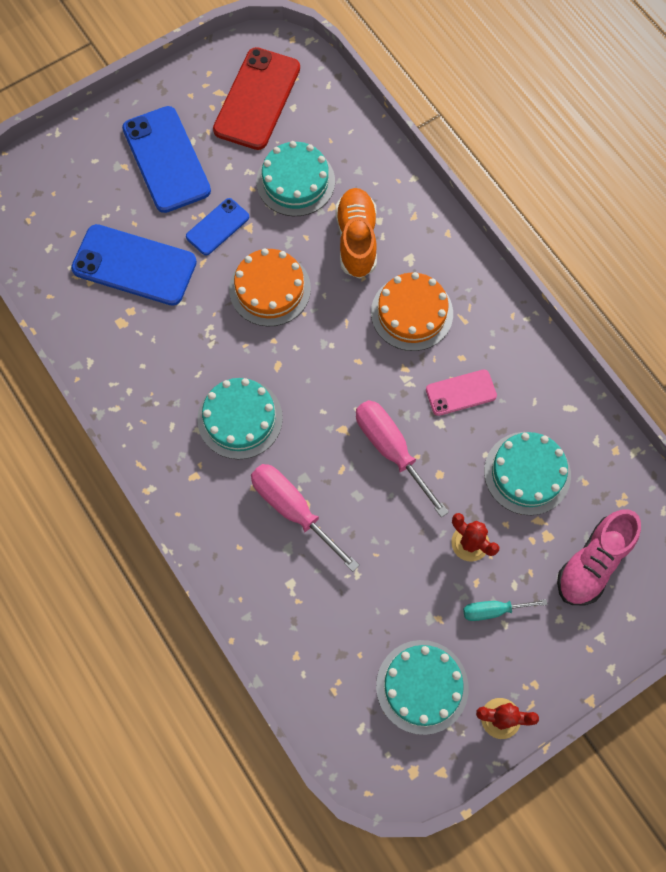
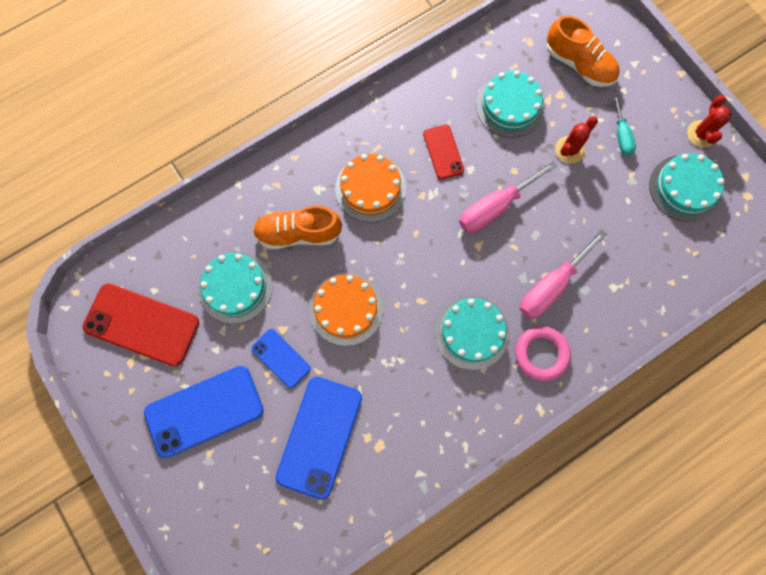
camera: 90 degrees left, 5 degrees up
(212, 494) = (541, 354): none -> pink ring
(461, 393) = (443, 152): pink phone -> red phone
(593, 563) = (579, 64): pink shoe -> orange shoe

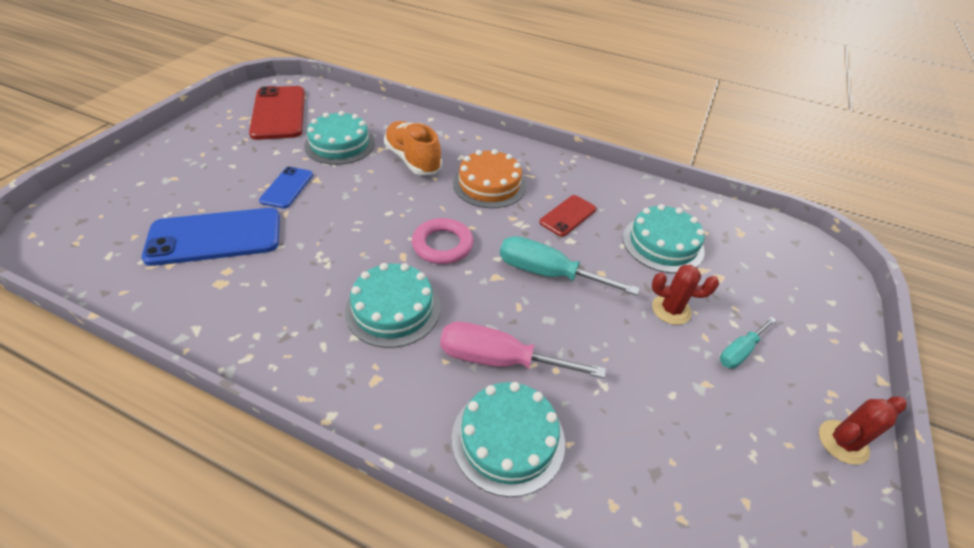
camera: 55 degrees right, 30 degrees down
(204, 411) = (214, 163): blue phone -> none
(346, 309) = (360, 209): orange cake -> none
(494, 207) = (548, 273): pink screwdriver -> turquoise screwdriver
(541, 354) = (406, 386): pink ring -> pink ring (442, 245)
(579, 64) = (767, 279): orange shoe -> none
(684, 188) = (754, 456): turquoise cake -> turquoise cake (508, 439)

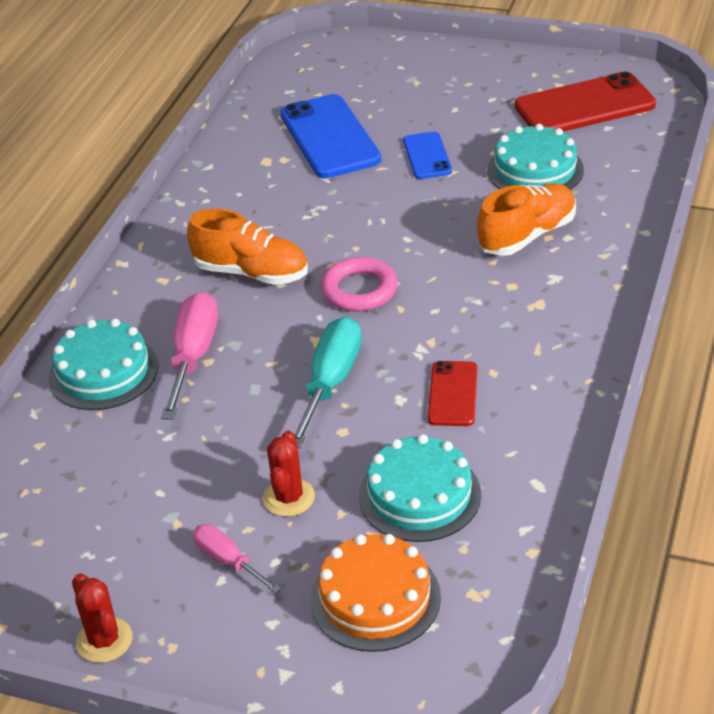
camera: 90 degrees right, 5 degrees down
(287, 187) = (427, 156): blue phone -> blue phone turned 75 degrees clockwise
(393, 308) = (251, 273): turquoise cake -> orange shoe
(489, 184) = (498, 312): orange cake -> orange cake (375, 598)
(568, 216) = (452, 394): red phone -> red phone turned 60 degrees clockwise
(739, 351) = (228, 560): turquoise screwdriver -> pink screwdriver

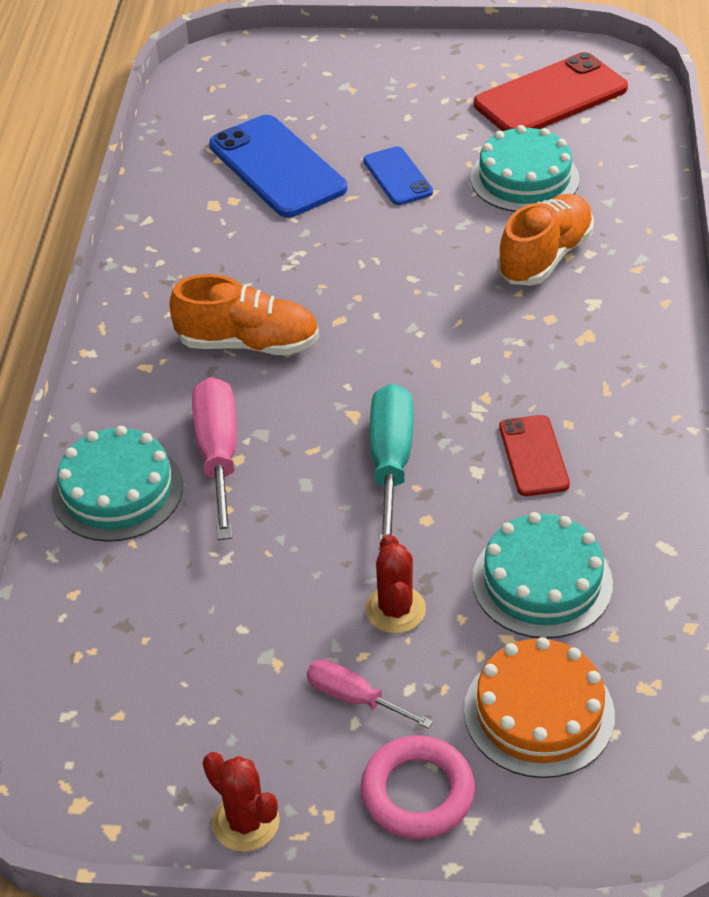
camera: 15 degrees left, 5 degrees up
(359, 290) = (381, 347): pink ring -> pink ring (417, 792)

